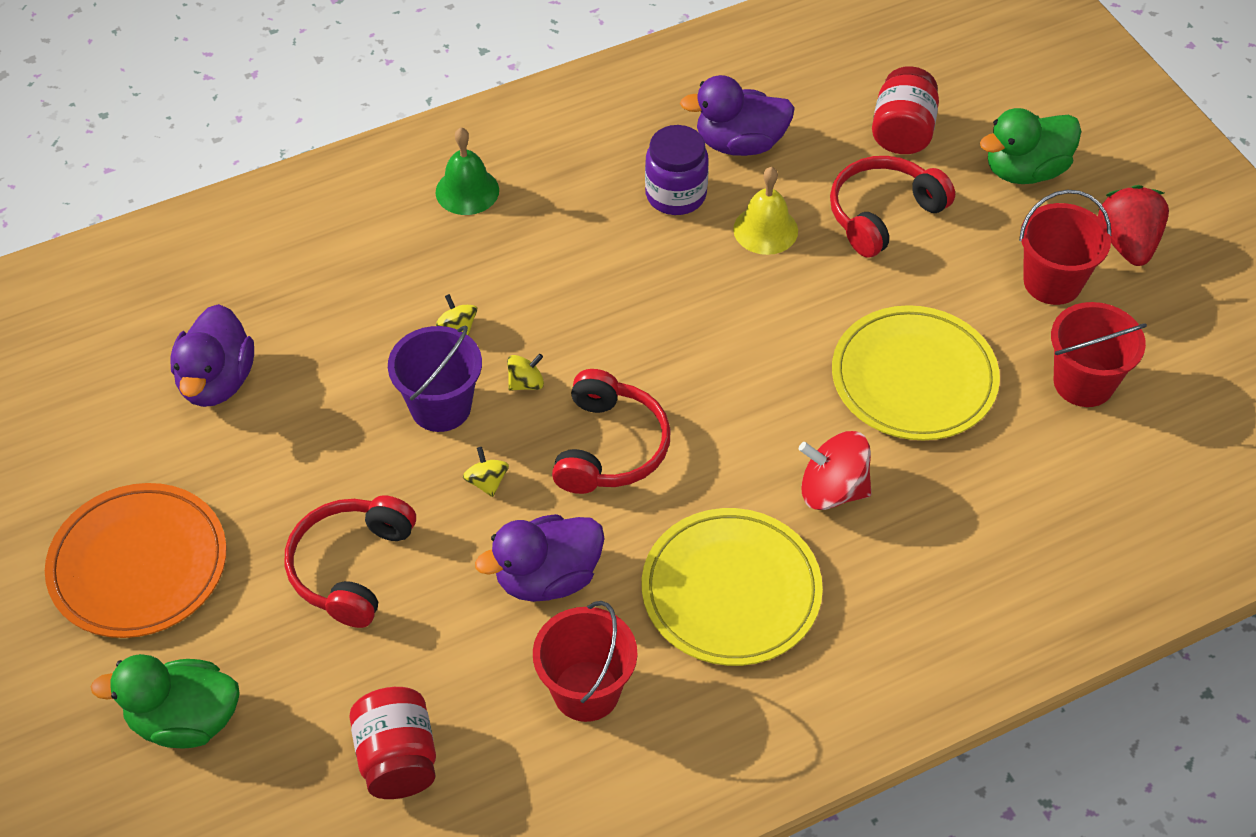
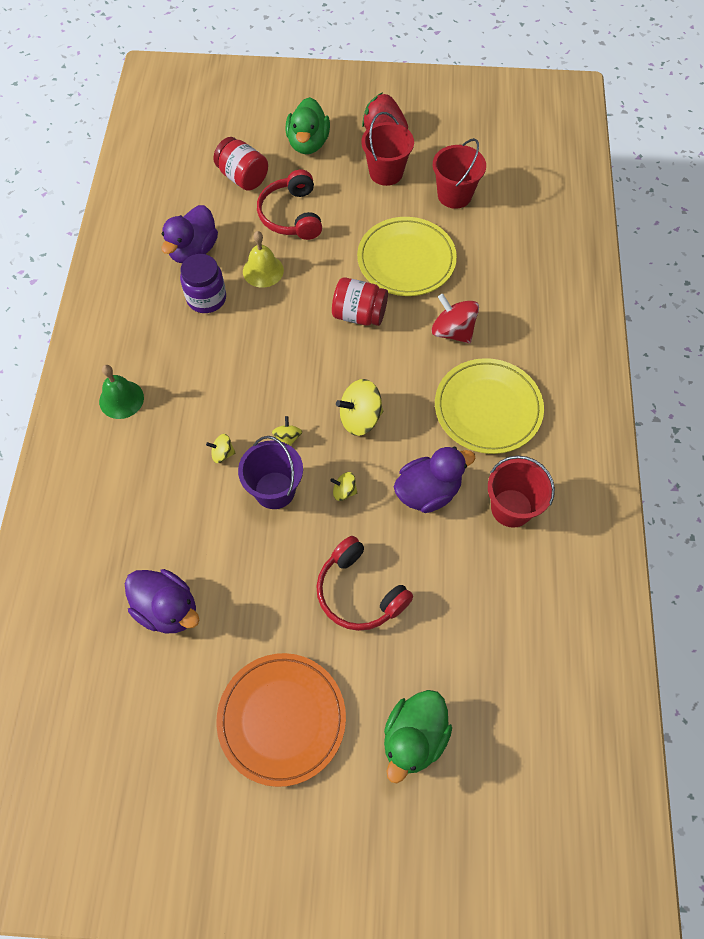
camera: 60 degrees left, 10 degrees up
(397, 759) = (504, 626): red jar -> red jar (359, 314)
(547, 578) = (428, 492): purple duck -> purple duck turned 120 degrees counterclockwise
(610, 447) = (360, 418): red headphones -> yellow spinning top
(832, 490) = (452, 331): red spinning top -> red spinning top turned 90 degrees clockwise

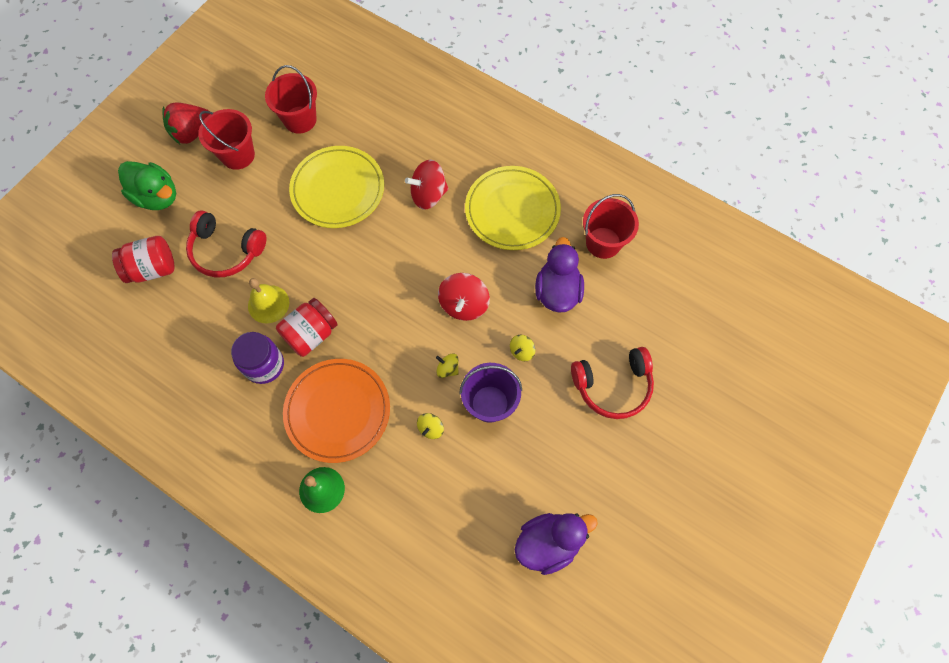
camera: 60 degrees left, 5 degrees up
(193, 250) = (203, 351): purple duck -> none
(282, 719) = (685, 496): orange plate -> orange plate (338, 411)
(359, 314) = (366, 253): red jar -> red jar (311, 334)
(360, 418) = (464, 304): yellow spinning top -> red spinning top
(414, 738) = (743, 408): green duck -> none

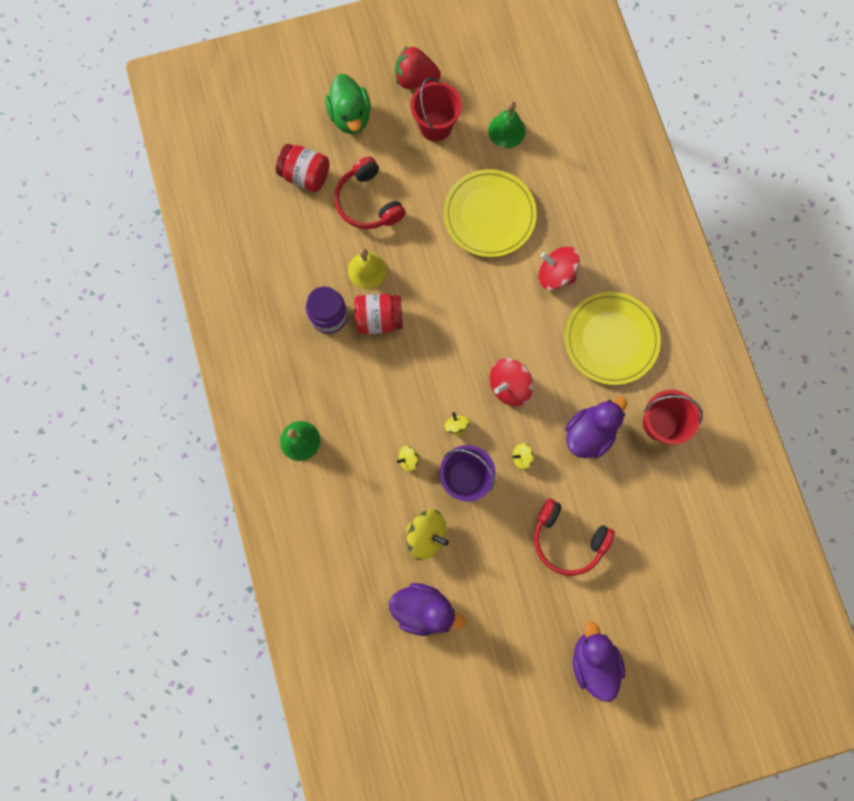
camera: 40 degrees right, 10 degrees up
(300, 119) = (506, 130): red bucket -> green bell
(338, 411) = (354, 393): orange plate -> none
(498, 478) = (426, 535): none -> yellow spinning top
(717, 465) = (593, 660): none -> purple duck

